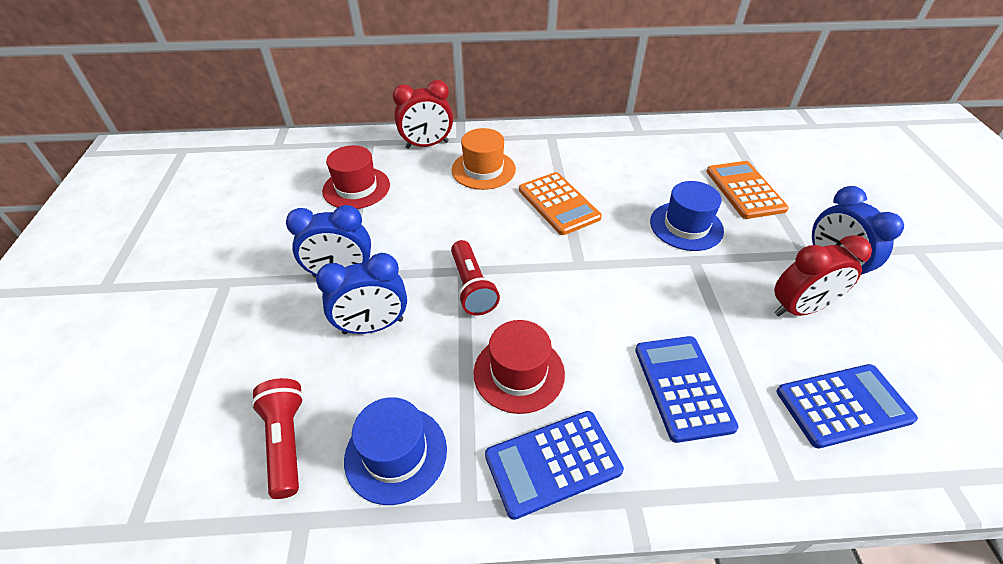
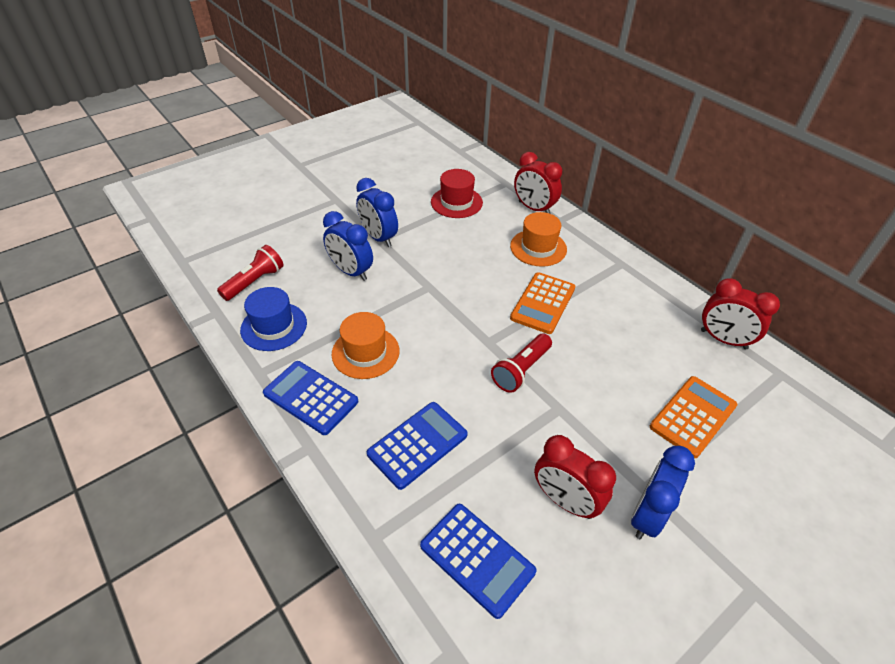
camera: 55 degrees right, 0 degrees up
(472, 287) = (418, 297): red flashlight -> red flashlight (521, 370)
(519, 373) = (365, 352): red hat -> orange hat
(676, 134) = (723, 339): none -> red clock
(686, 226) = (596, 389): blue hat -> none

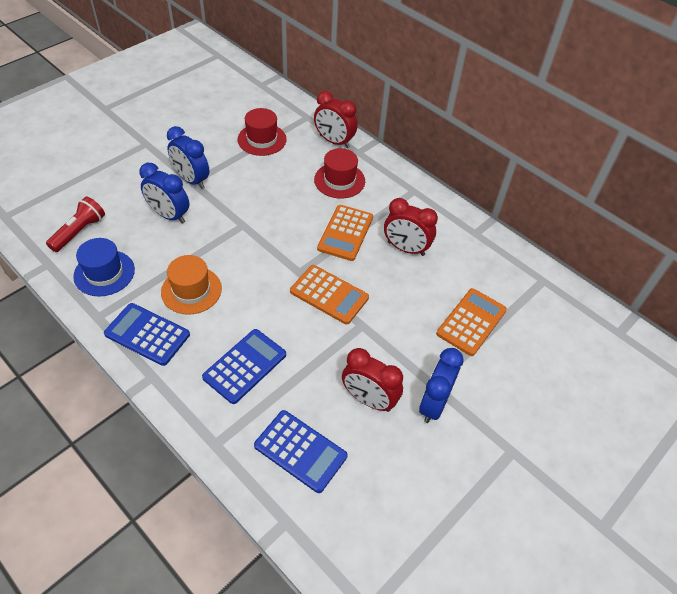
camera: 10 degrees left, 5 degrees up
(521, 370) = (329, 295): red flashlight -> orange calculator
(538, 248) = (339, 180): orange hat -> red hat
(723, 339) = (498, 254): red clock -> red clock (406, 249)

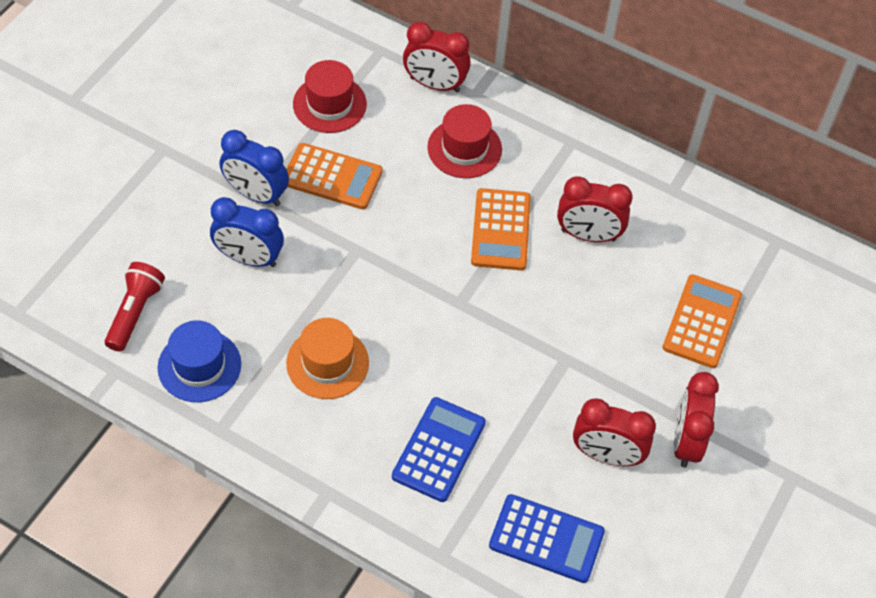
camera: 15 degrees left, 5 degrees up
(147, 334) = (296, 438): blue calculator -> none
(329, 295) = (510, 326): orange calculator -> orange calculator (332, 177)
(433, 404) = (686, 441): blue clock -> red clock

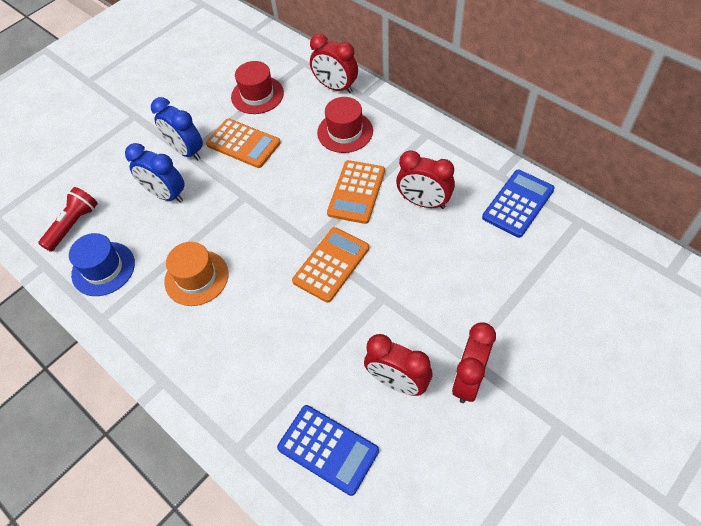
camera: 20 degrees right, 0 degrees up
(439, 450) = (260, 358): blue calculator -> blue calculator (518, 203)
(702, 322) = (503, 280): orange calculator -> orange calculator (331, 264)

